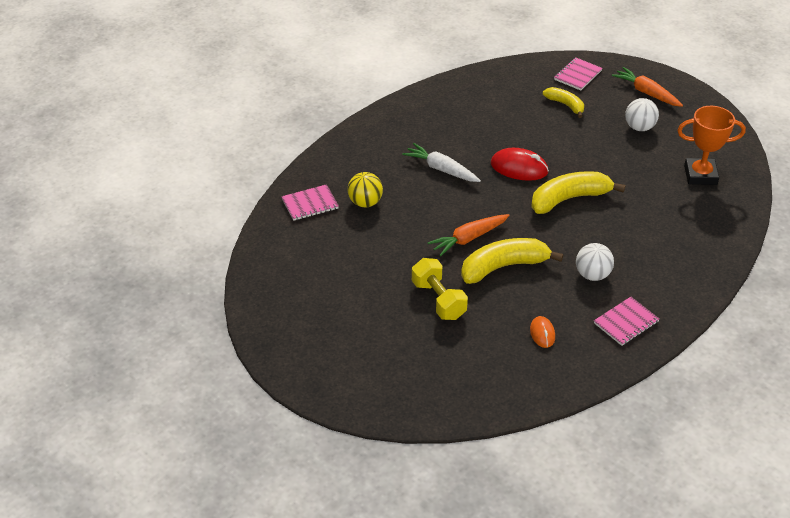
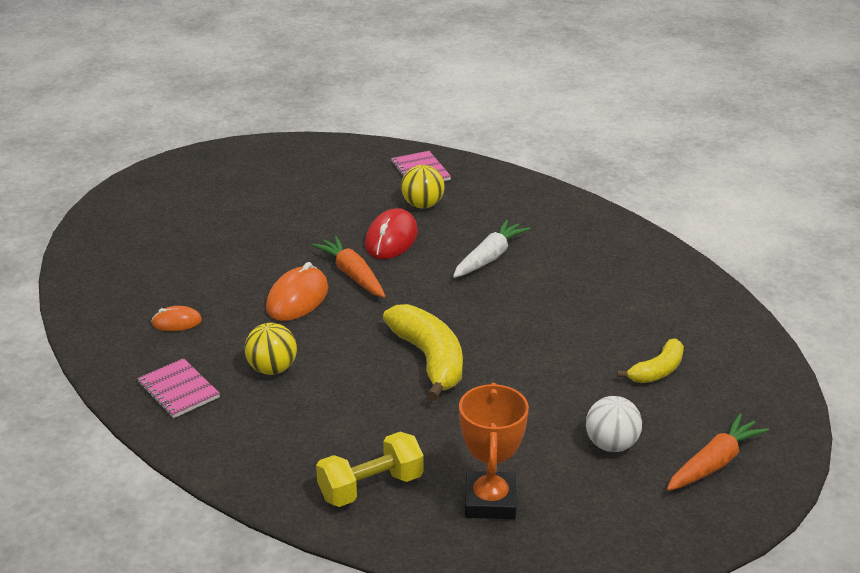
camera: 90 degrees right, 10 degrees down
(438, 300) = (248, 252): yellow dumbbell -> yellow dumbbell (370, 487)
(503, 267) = (297, 299): yellow banana -> orange mouse
(519, 168) = (496, 319): red mouse -> red mouse (391, 239)
(578, 75) = (745, 389): pink notebook -> none
(592, 275) = (272, 369): white ball -> yellow ball

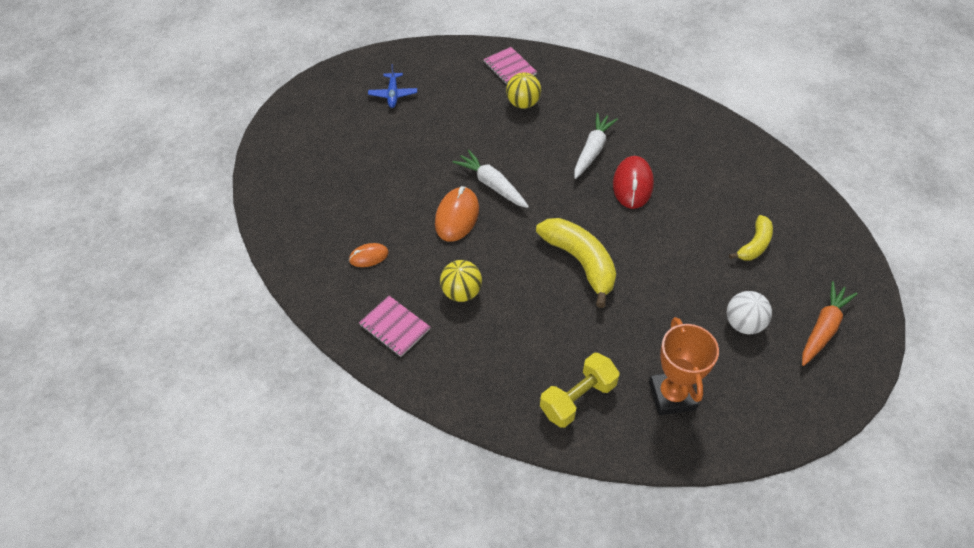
camera: 10 degrees left, 20 degrees up
(270, 180) = (393, 94): none -> blue plane
(352, 275) = (492, 185): orange carrot -> white carrot
(391, 239) = (510, 143): red mouse -> red mouse (632, 185)

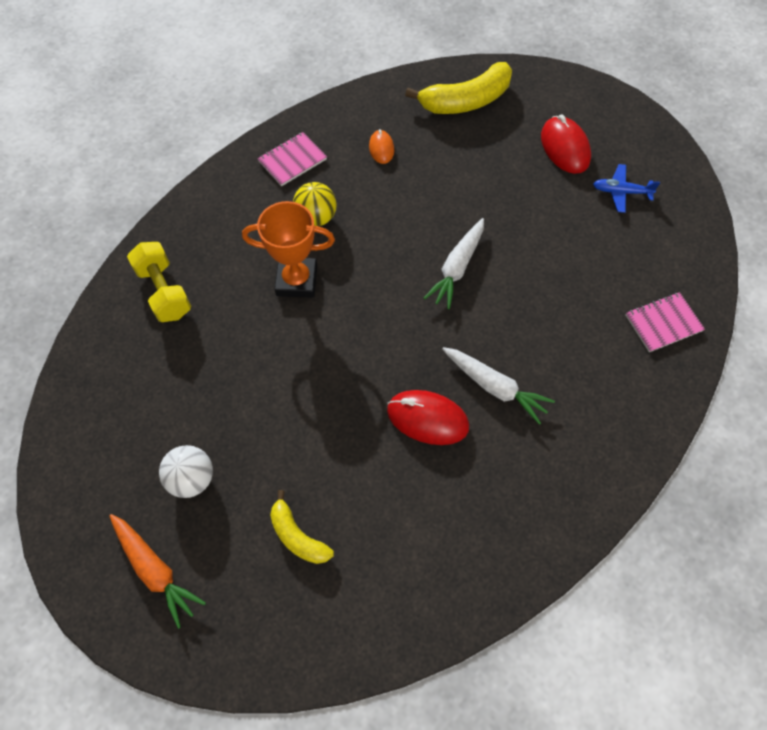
camera: 100 degrees right, 10 degrees up
(350, 130) = (565, 148): none -> red mouse
(457, 216) = (416, 228): orange mouse -> none
(492, 185) = (457, 268): white carrot -> white carrot turned 150 degrees clockwise
(523, 103) = (591, 325): yellow ball -> none
(580, 262) = (324, 332): yellow banana -> yellow banana (466, 101)
(672, 395) = (135, 375): orange trophy -> orange trophy (297, 280)

